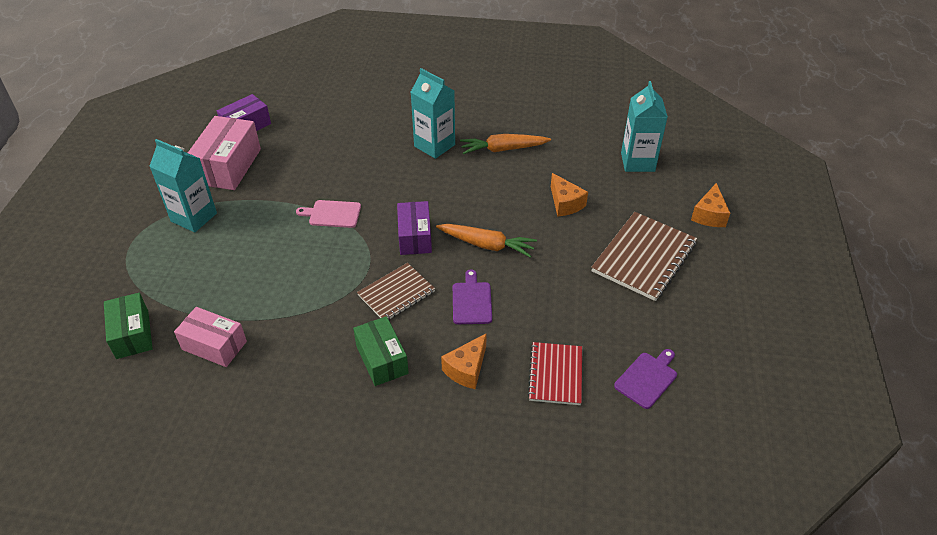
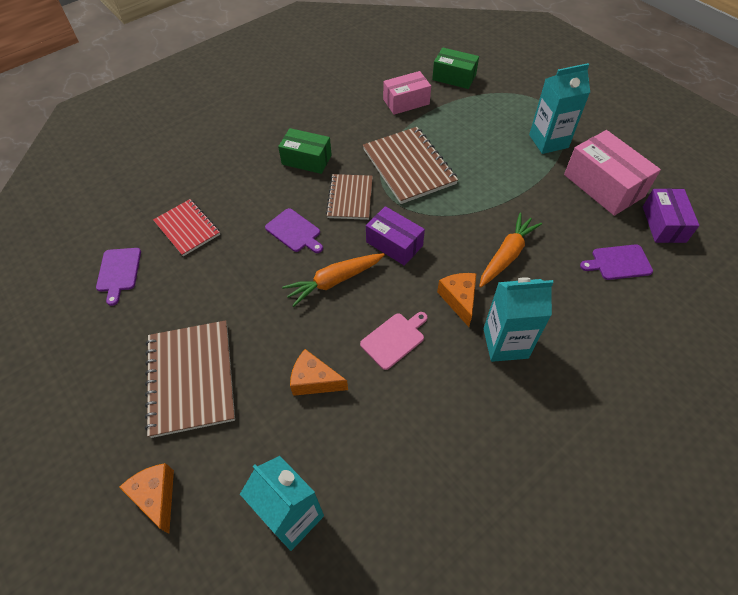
camera: 135 degrees right, 10 degrees up
(309, 131) = (618, 262): none -> purple cutting board
(316, 282) = (409, 166): none -> brown notebook
(332, 214) = (474, 213): pink cutting board -> pink cutting board (394, 339)
(466, 369) = (249, 191): orange cheese -> orange cheese (459, 300)
(503, 149) = (443, 399): orange carrot -> orange carrot (507, 255)

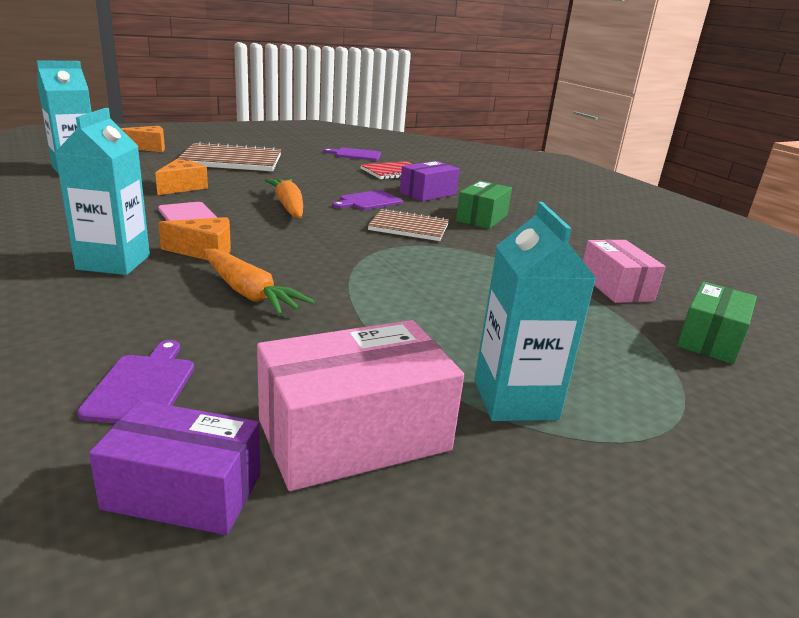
camera: 95 degrees right, 30 degrees down
(394, 244) = (320, 236): purple box -> purple box (428, 193)
(409, 166) = (459, 265): brown notebook -> none

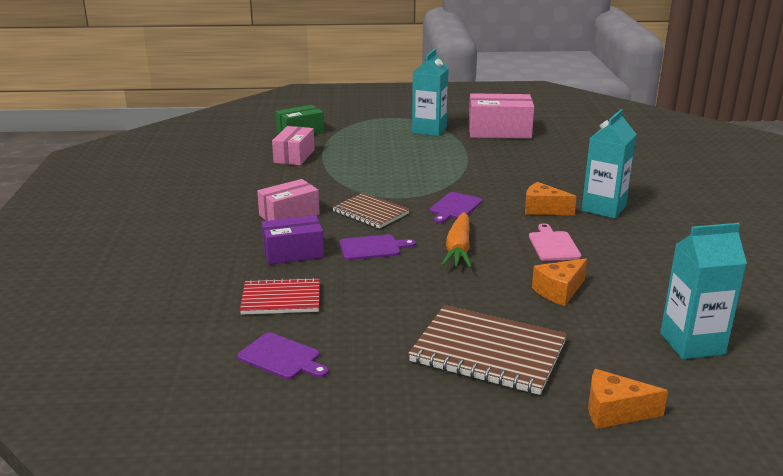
camera: 150 degrees left, 0 degrees up
(142, 386) = (575, 152): purple cutting board -> purple cutting board (454, 207)
(183, 491) = (558, 129): purple box -> none
(249, 293) = (521, 180): orange carrot -> none
(482, 218) = (289, 215): green box -> pink box

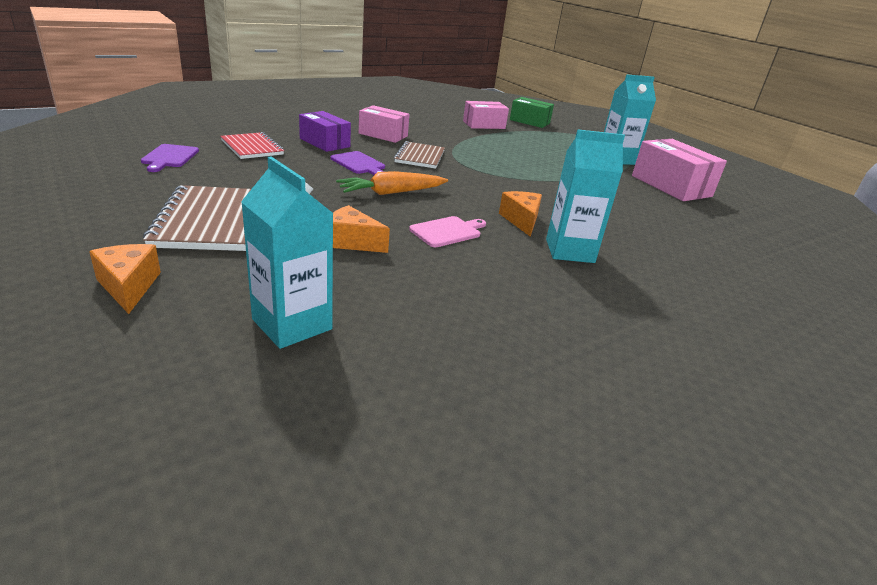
camera: 55 degrees right, 5 degrees up
(454, 207) = (471, 184): purple cutting board -> none

